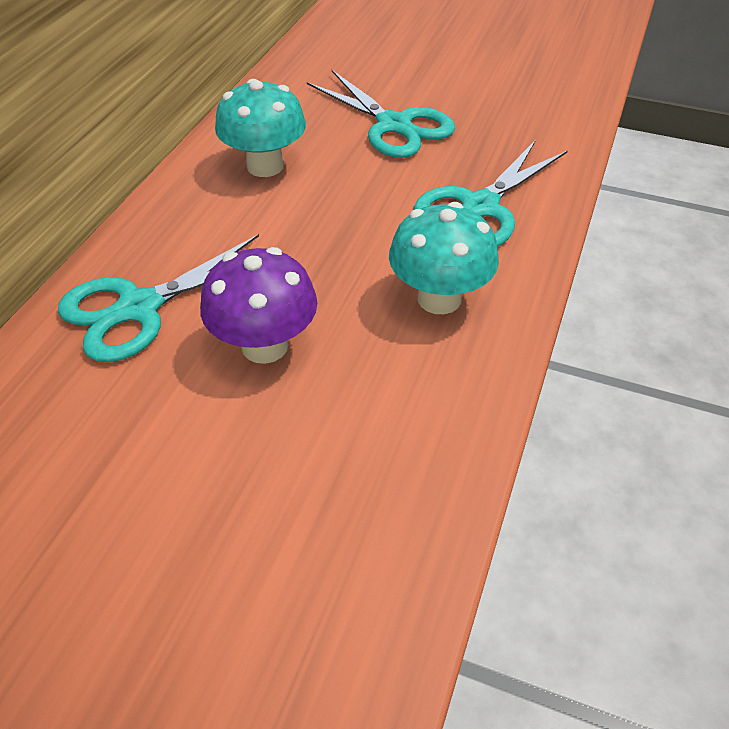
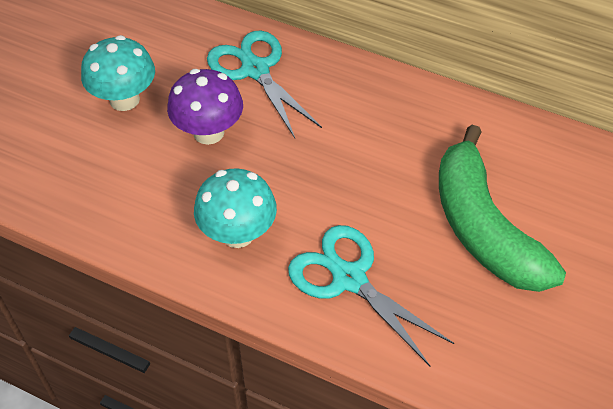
camera: 95 degrees right, 5 degrees up
(265, 166) = (416, 133): turquoise mushroom -> turquoise mushroom (124, 99)
(394, 125) = (483, 228): turquoise scissors -> green banana

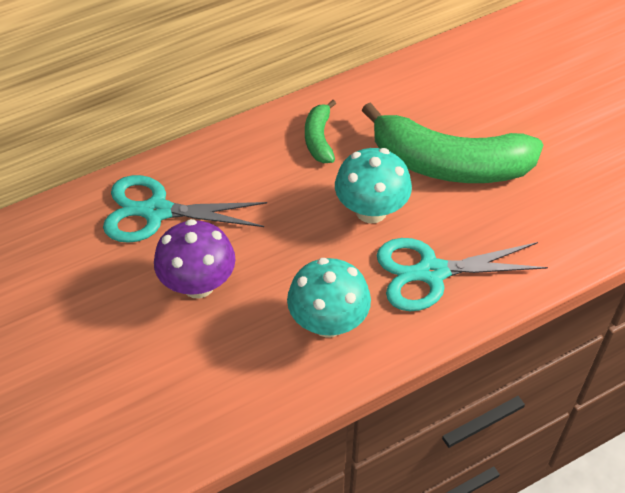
camera: 55 degrees left, 0 degrees up
(124, 99) = (97, 328): turquoise mushroom -> turquoise mushroom (371, 210)
(421, 123) = (319, 139): none -> green banana

